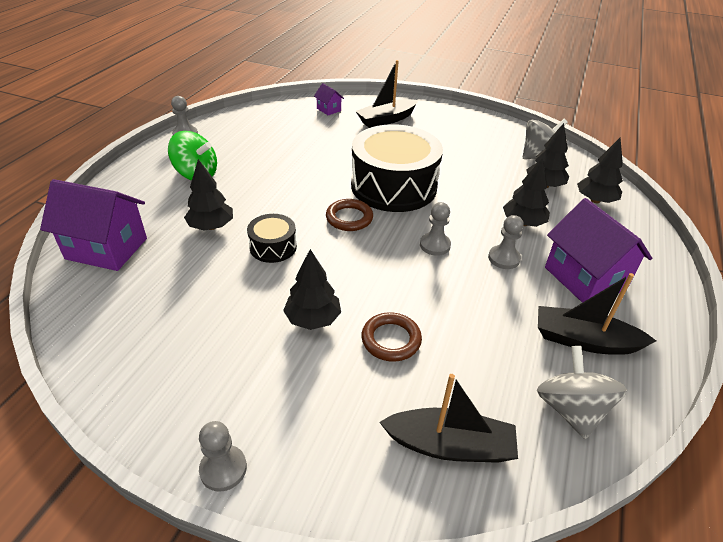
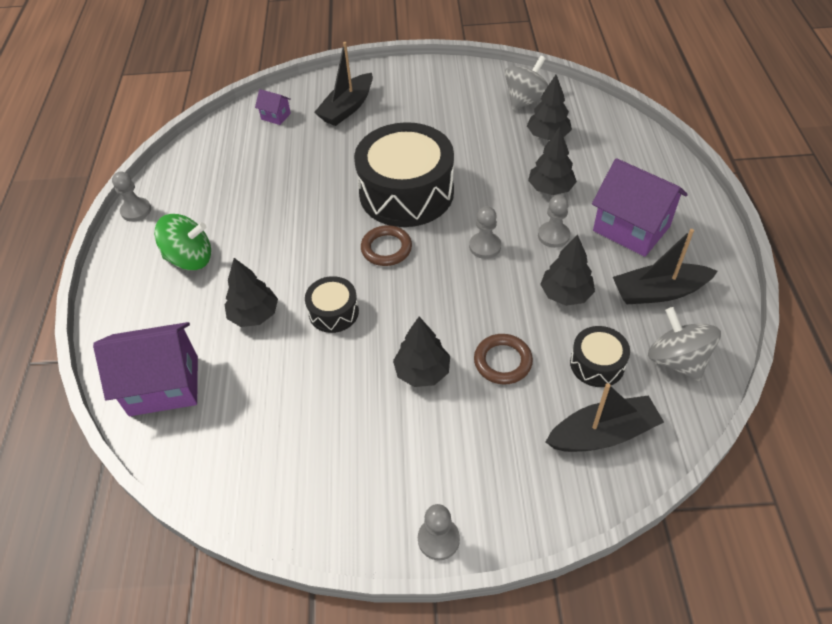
camera: 20 degrees left, 10 degrees up
(482, 379) = (597, 364): none -> black drum
(595, 200) = (601, 136): black tree -> black tree (565, 294)

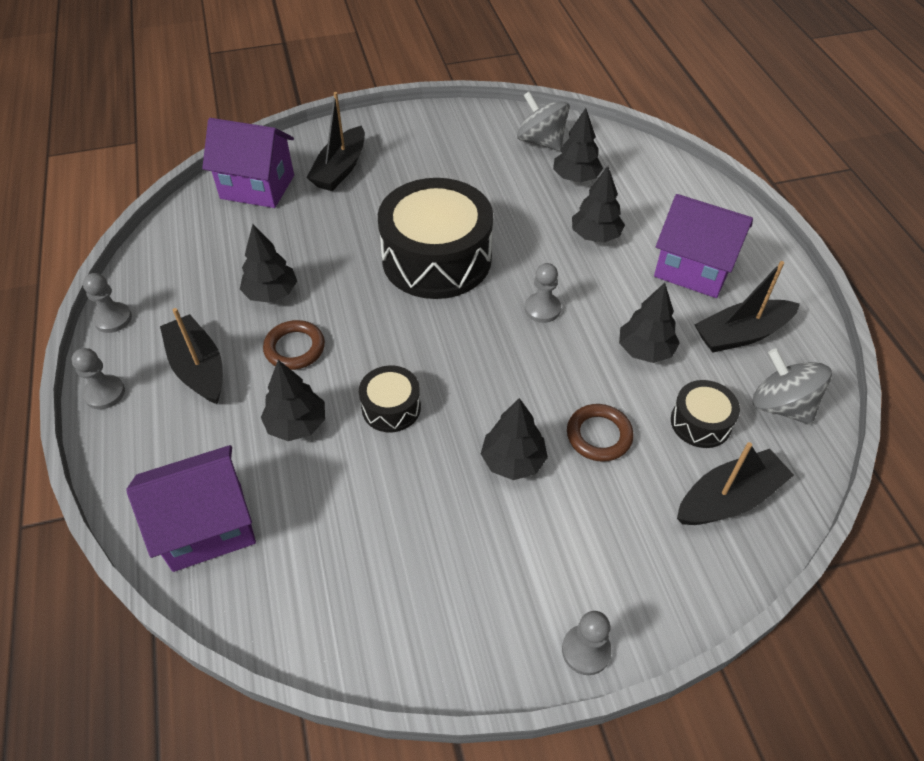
camera: 15 degrees left, 0 degrees up
(190, 258) = (198, 368): green spinning top -> black boat
(263, 205) = (271, 293): none -> black tree
(276, 116) = (257, 187): purple house -> purple house, size x2.18
(386, 248) = (432, 325): brown ring -> brown ring (294, 348)
(526, 101) = (541, 141): grey spinning top -> grey spinning top turned 75 degrees counterclockwise
(553, 235) = (613, 287): grey pawn -> grey pawn (104, 393)

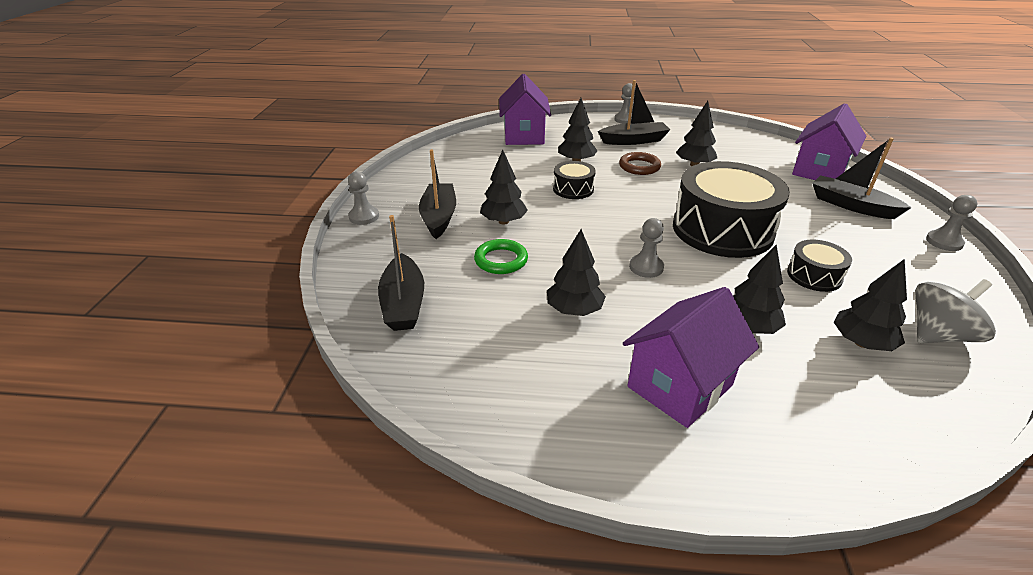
camera: 110 degrees right, 15 degrees down
(113, 319) = (682, 123): grey pawn -> grey pawn (944, 242)
(599, 435) = (501, 260): brown ring -> green ring
(700, 422) = (479, 315): black drum -> black drum (814, 275)
(741, 334) = (566, 385): black boat -> black boat (439, 217)
(781, 405) = (464, 375): grey spinning top -> none

